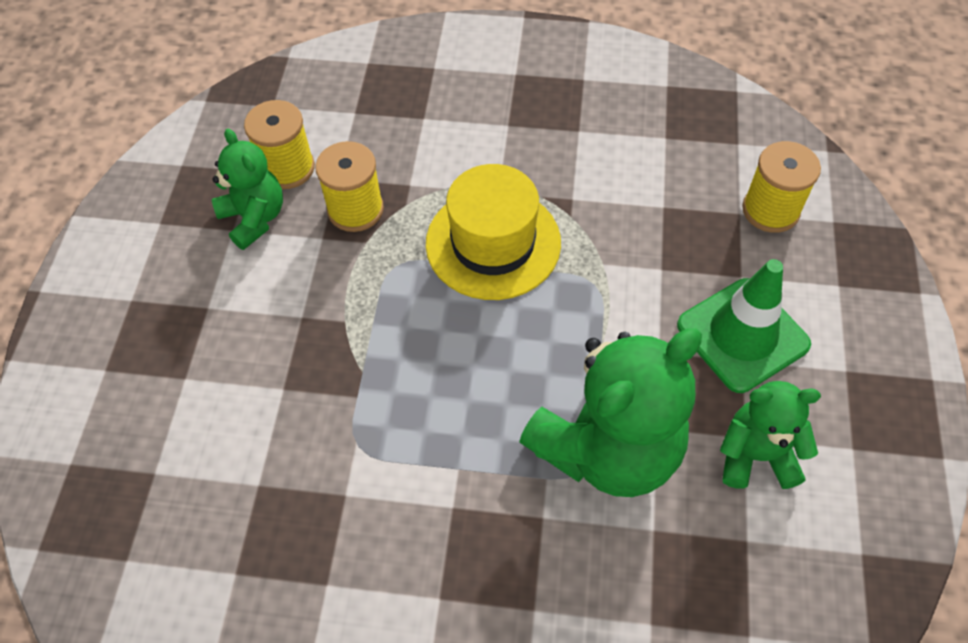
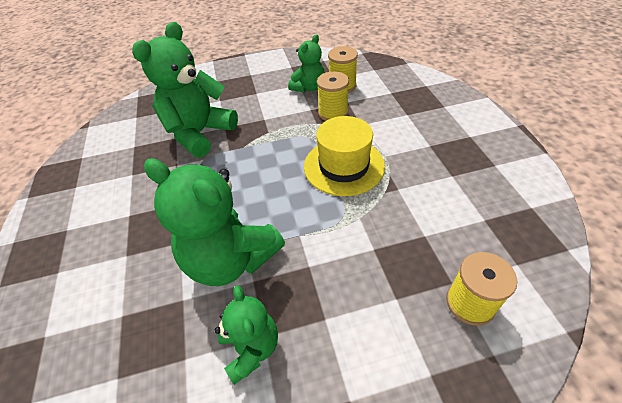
camera: 70 degrees right, 10 degrees down
(274, 438) = (199, 133): none -> green teddy bear
(742, 335) = (346, 313): green traffic cone -> none

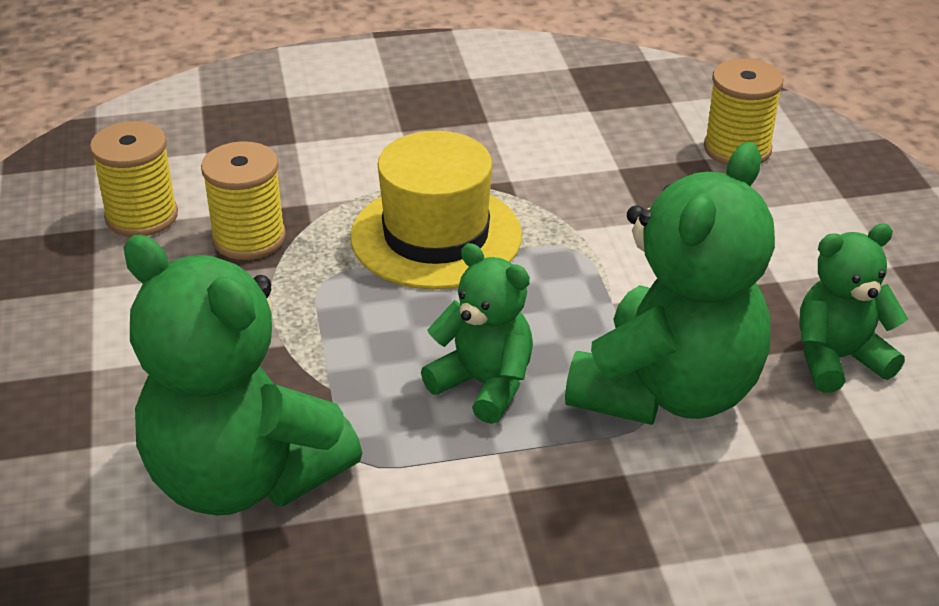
camera: 90 degrees left, 10 degrees down
(308, 87) = (118, 271): green teddy bear -> green teddy bear (484, 384)

